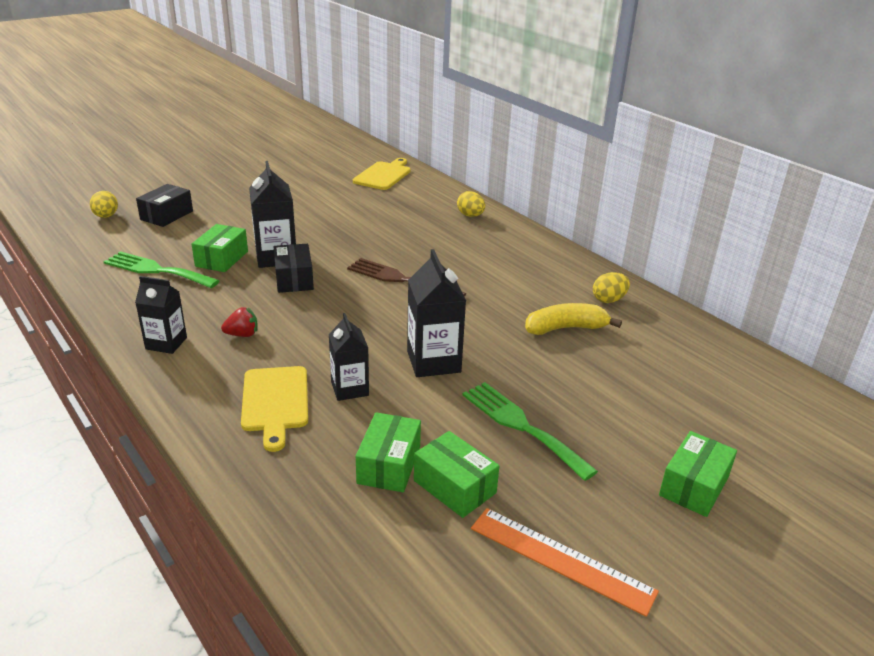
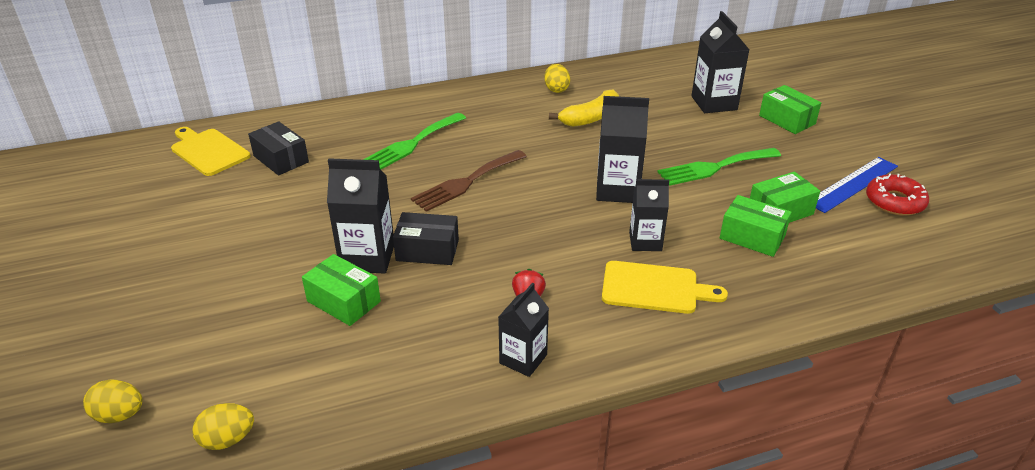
camera: 70 degrees left, 5 degrees up
(156, 270) = (339, 362): green fork -> green fork (412, 144)
(166, 215) = (172, 346): black box -> black box (281, 159)
(470, 215) = (359, 118): yellow egg -> yellow egg (227, 439)
(540, 609) = (894, 202): none -> red donut
(561, 559) = (852, 184): orange ruler -> blue ruler
(565, 328) = (590, 118): yellow banana -> yellow banana turned 135 degrees counterclockwise
(681, 415) = (714, 103): none -> black carton

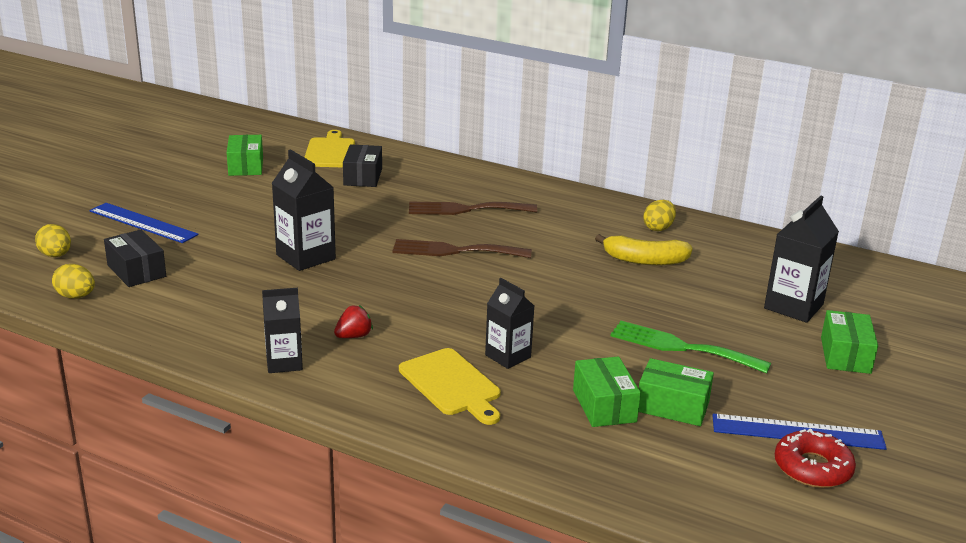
camera: 45 degrees right, 10 degrees down
(152, 321) = (143, 223): none -> blue ruler
(343, 301) = (248, 271): green box -> green box (246, 166)
(412, 144) = (465, 209): green fork -> brown fork
(427, 250) = (348, 274): black box -> black box (136, 271)
(617, 190) = (559, 315): black carton -> none

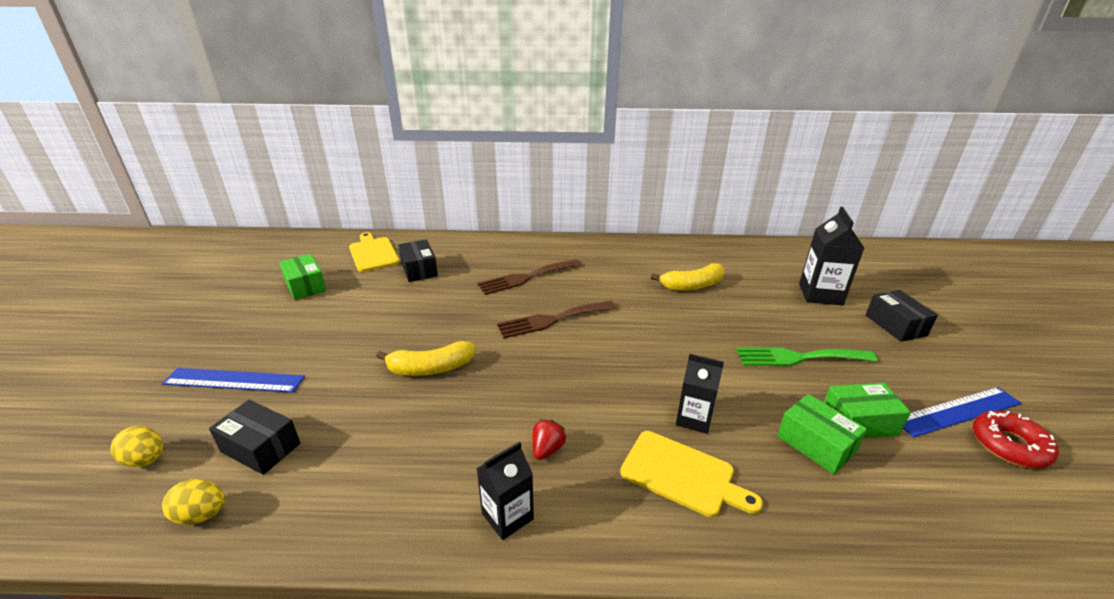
camera: 25 degrees left, 5 degrees up
(306, 257) = (430, 368): black carton -> yellow banana
(658, 228) = (672, 255): yellow egg -> none
(845, 355) = (895, 325): green box -> black box

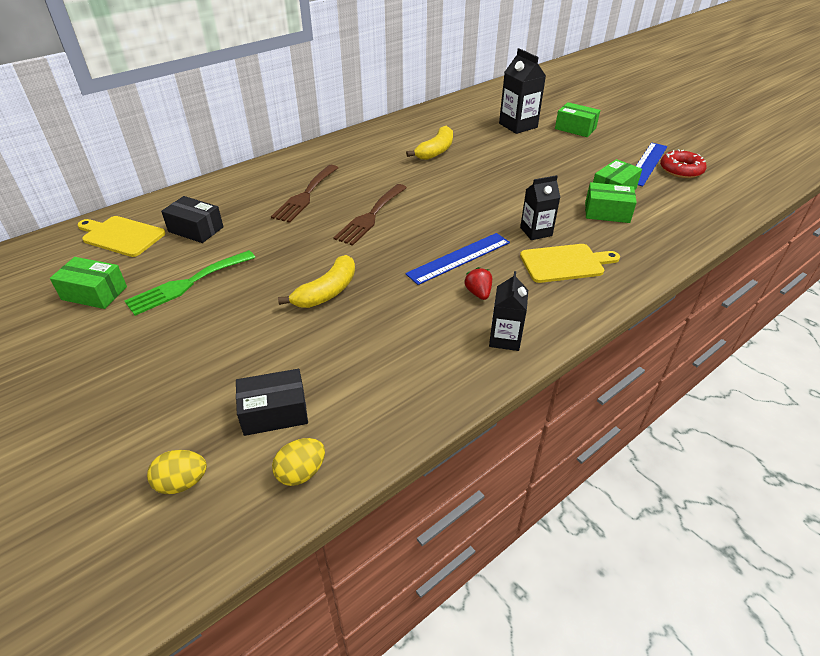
camera: 40 degrees left, 10 degrees up
(234, 380) = (161, 392): blue ruler -> blue ruler (459, 258)
(798, 357) = (548, 170): green fork -> green fork (187, 284)
(895, 325) = (575, 128): black box -> green box

